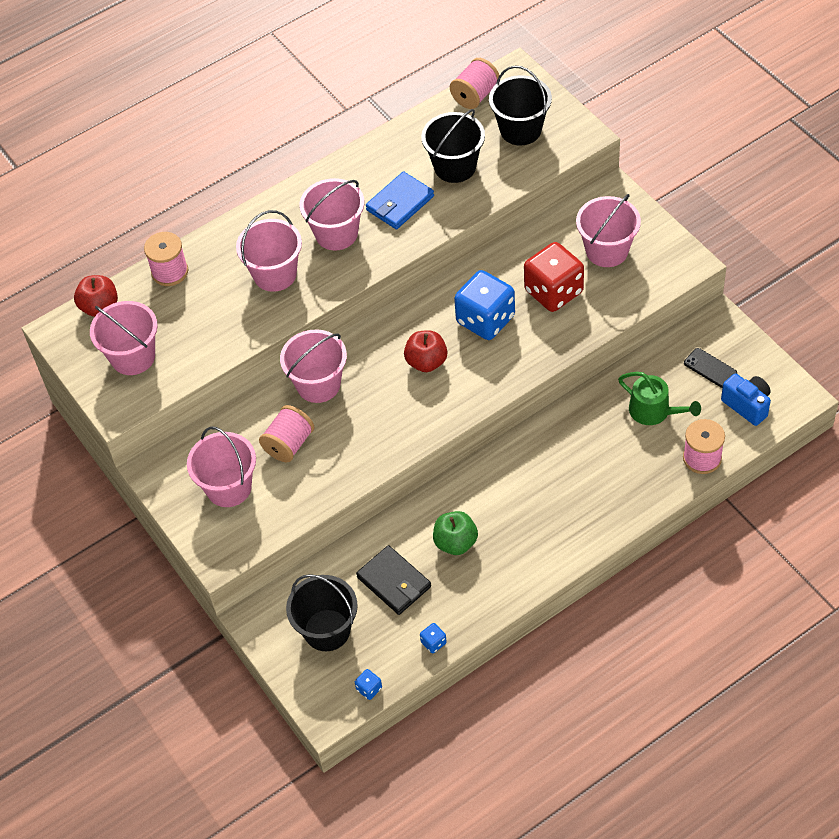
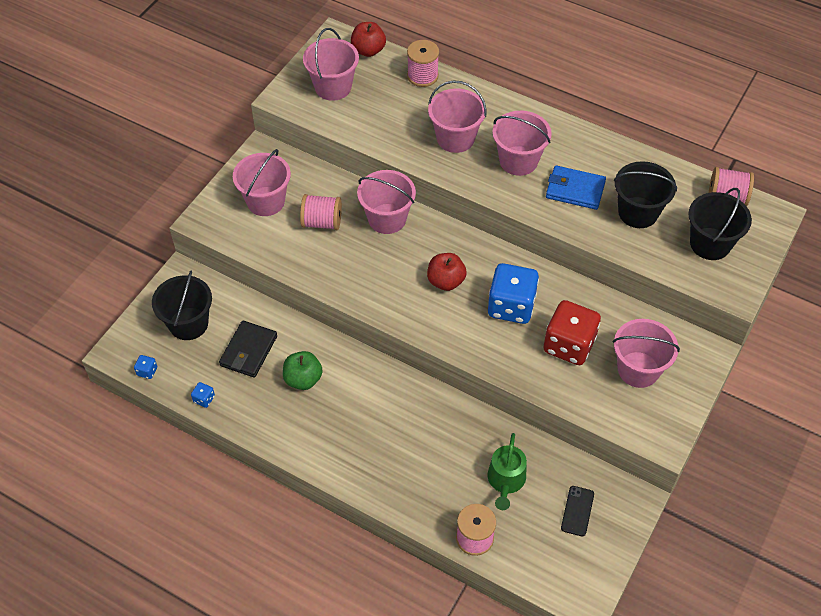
camera: 60 degrees right, 0 degrees up
(747, 405) = (552, 557): blue camera -> none

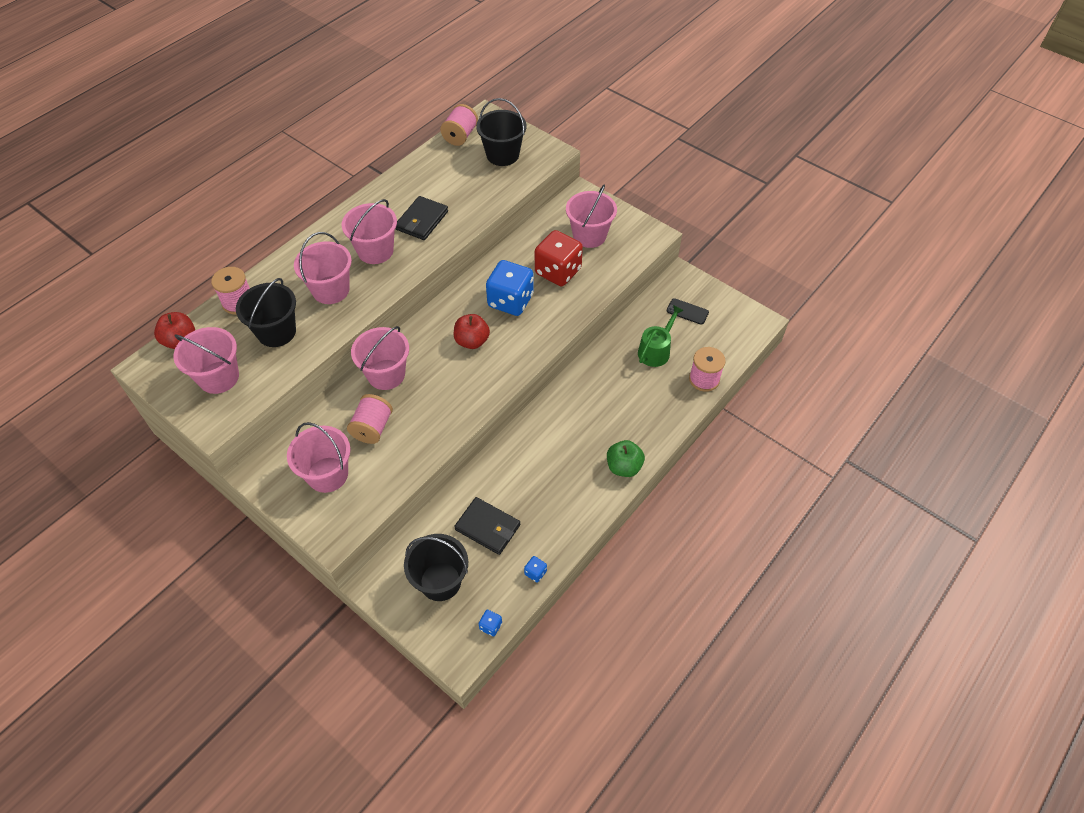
camera: 80 degrees left, 0 degrees up
(303, 379) = (530, 483): green apple -> green apple (624, 467)
(506, 481) = (656, 350): green watering can -> green watering can turned 75 degrees counterclockwise
(575, 190) = (422, 220): blue wallet -> black wallet
(638, 212) = (459, 188): black bucket -> black bucket (276, 332)

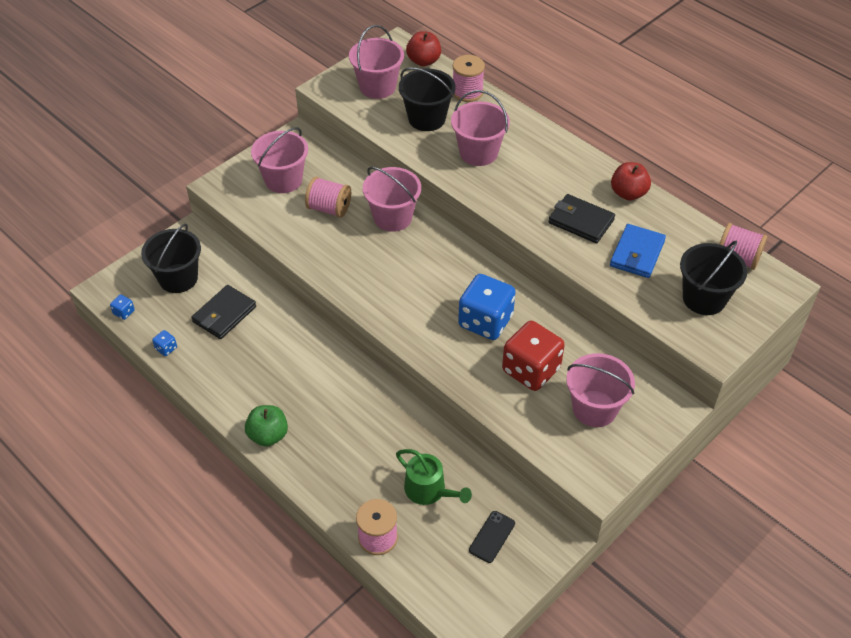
camera: 95 degrees right, 5 degrees down
(375, 251) = (533, 184): pink bucket -> none
(458, 188) = (637, 253): none -> blue wallet
(472, 341) = (429, 285): red apple -> red apple (628, 193)

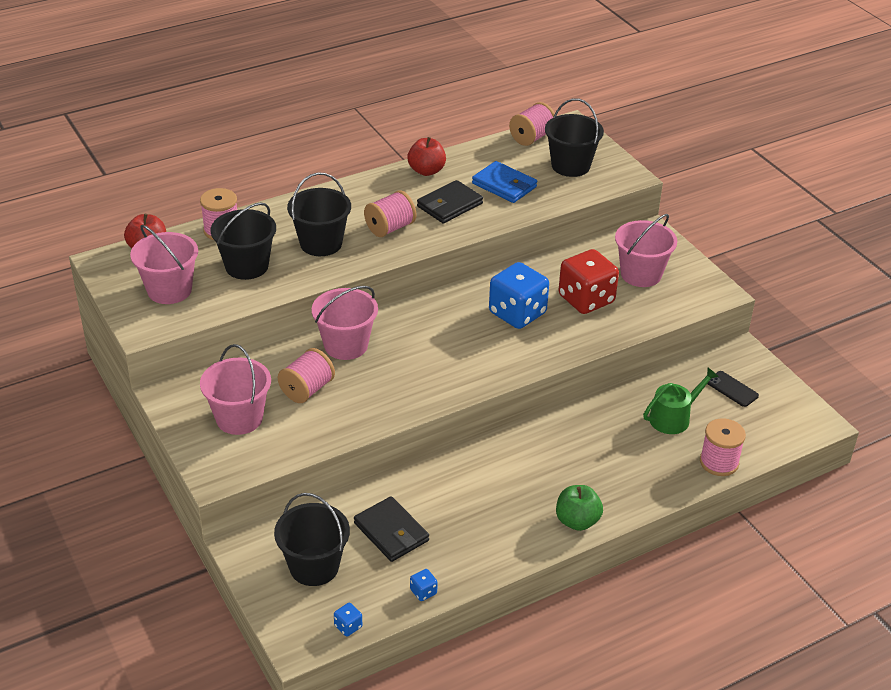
camera: 75 degrees left, 10 degrees down
(478, 153) = (321, 243): pink bucket -> black bucket
(523, 190) = (390, 228): none -> pink spool

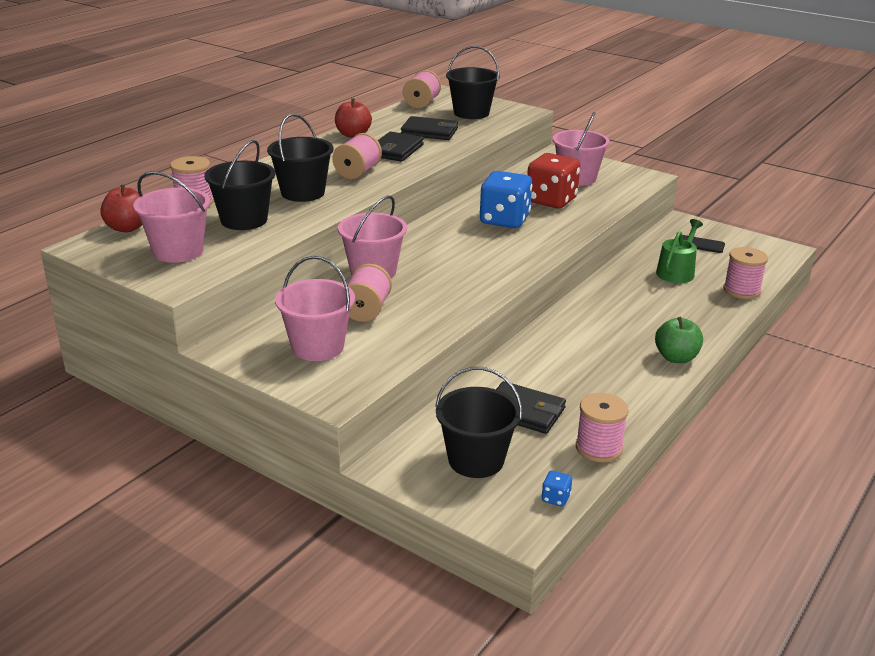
camera: 25 degrees left, 10 degrees down
(423, 592) = (599, 448): blue dice -> pink spool
(504, 185) = (429, 132): blue wallet -> black wallet

